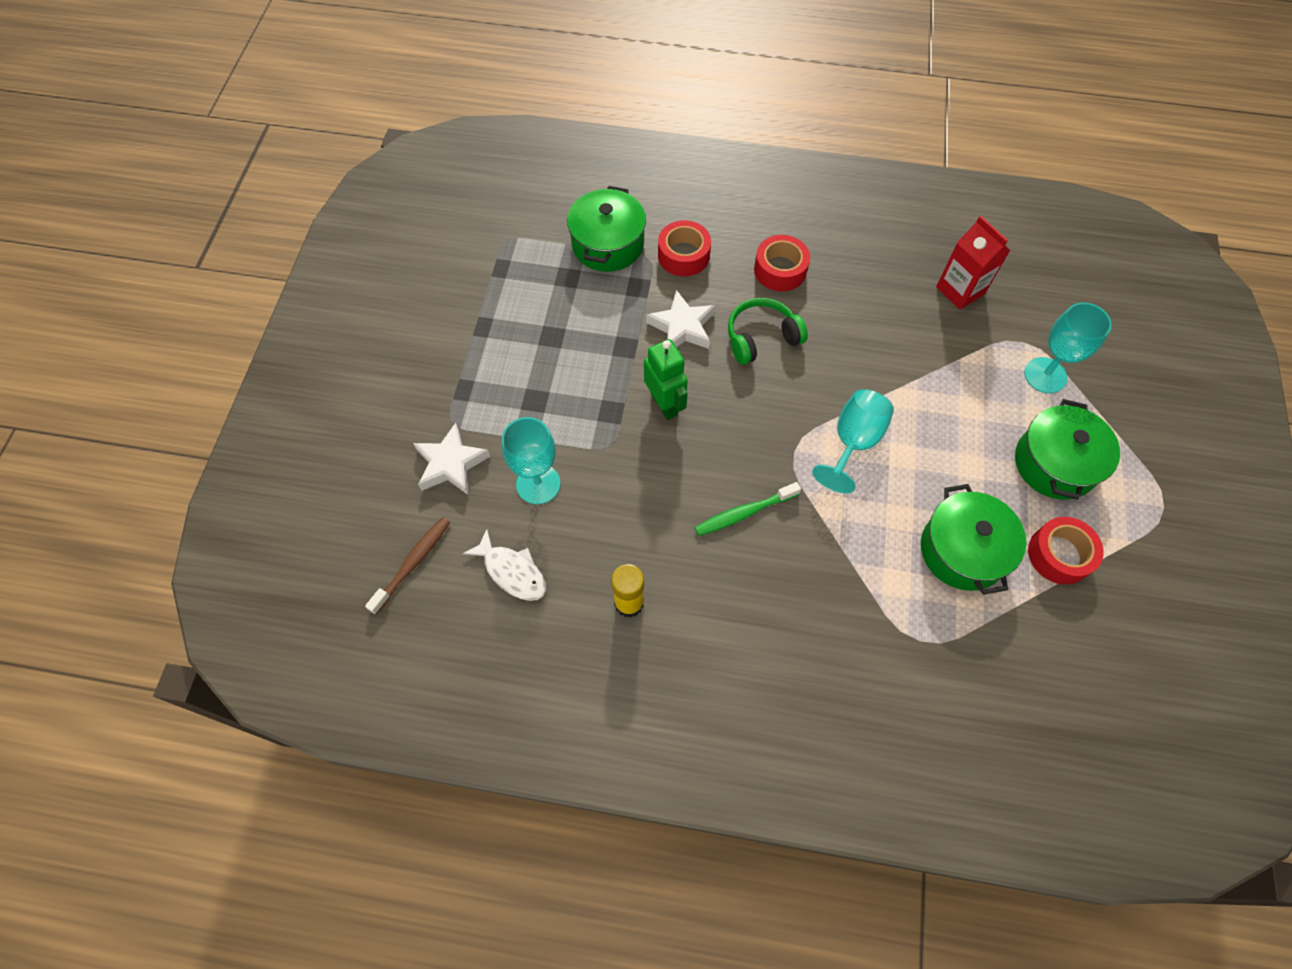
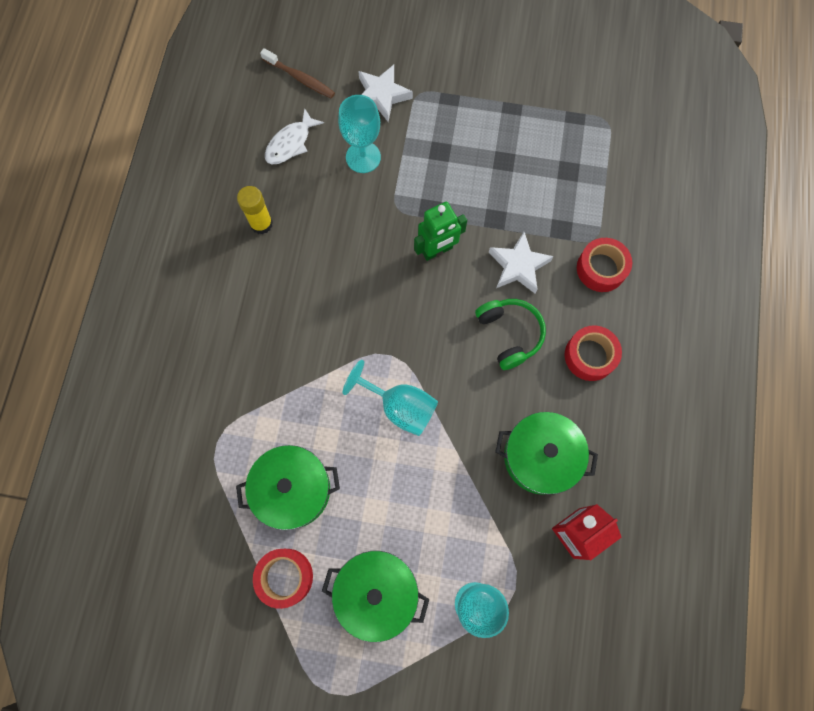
camera: 90 degrees right, 10 degrees up
(608, 244) = (609, 203): green pot -> green pot (540, 457)
(744, 513) = (333, 311): green toothbrush -> none

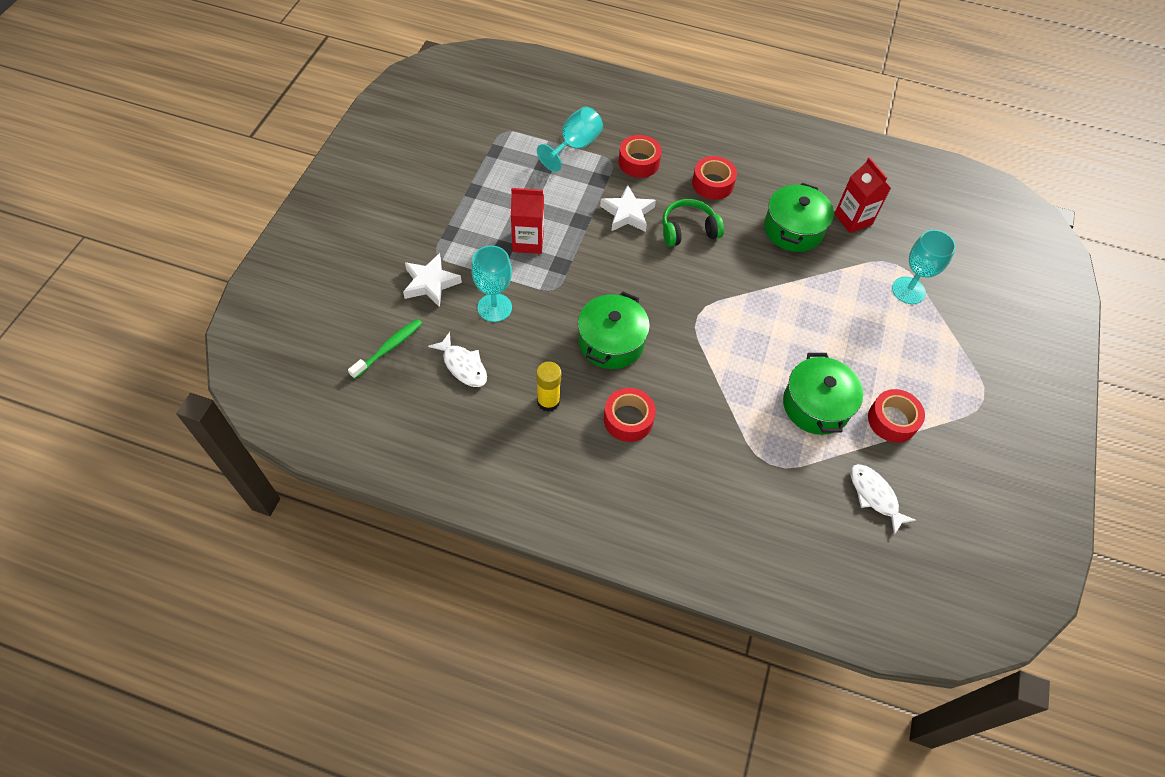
camera: 85 degrees left, 15 degrees down
(190, 555) = (875, 496): none -> white fish
(251, 299) = (628, 419): none -> red tape
(300, 78) = (389, 348): brown toothbrush -> green toothbrush
(376, 593) = (902, 355): green pot -> green pot (611, 342)
(400, 406) = (745, 315): turquoise goblet -> turquoise goblet (575, 146)
(437, 250) = (603, 266): green robot -> none
(454, 173) = (528, 241): none -> red carton

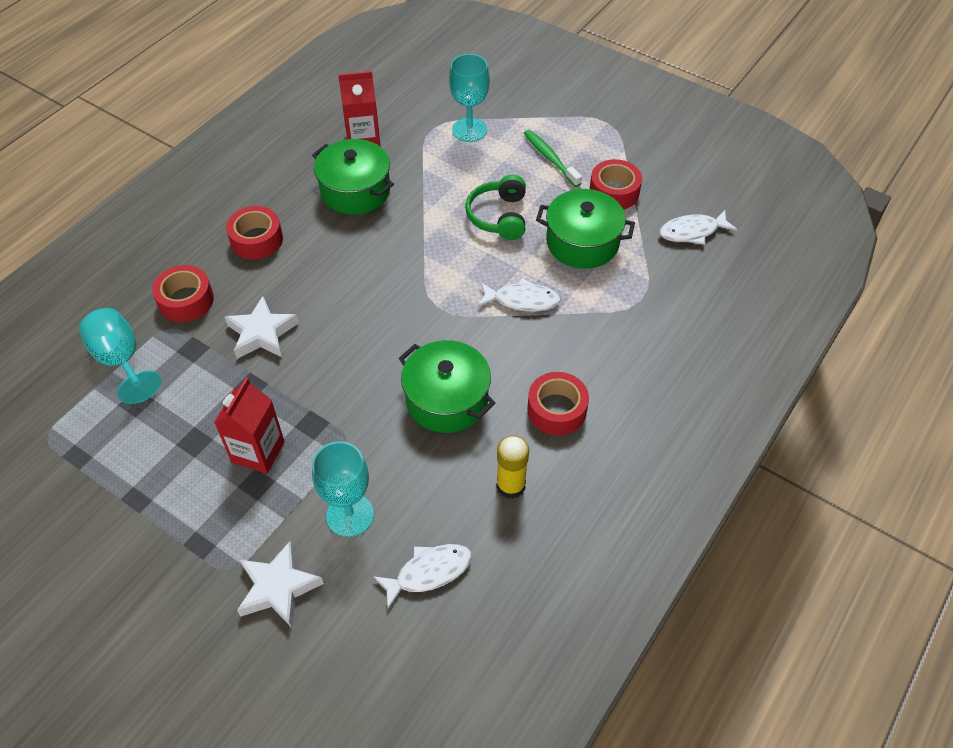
camera: 70 degrees left, 5 degrees down
(389, 348) = (369, 664): green toothbrush -> green toothbrush (550, 158)
(688, 230) = (314, 281): green headphones -> green headphones (499, 216)
(730, 372) = (522, 300): none -> white fish

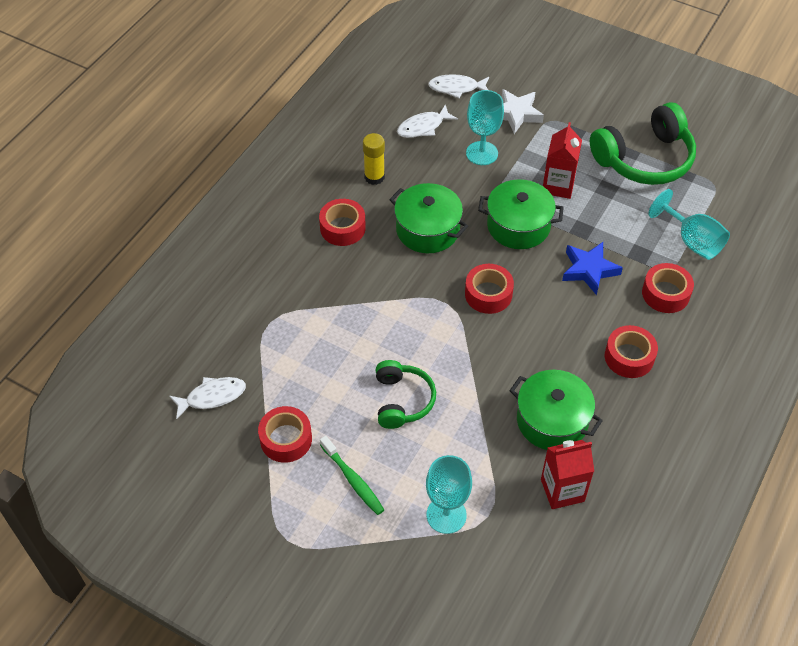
camera: 175 degrees right, 0 degrees up
(120, 486) = (644, 159): none -> green headphones
(262, 333) = (589, 270): white star -> blue star
(388, 314) = (488, 294): none -> red tape
(522, 300) = (374, 314): white fish -> white fish (456, 88)
(582, 242) = (320, 376): green pot -> green pot (518, 226)

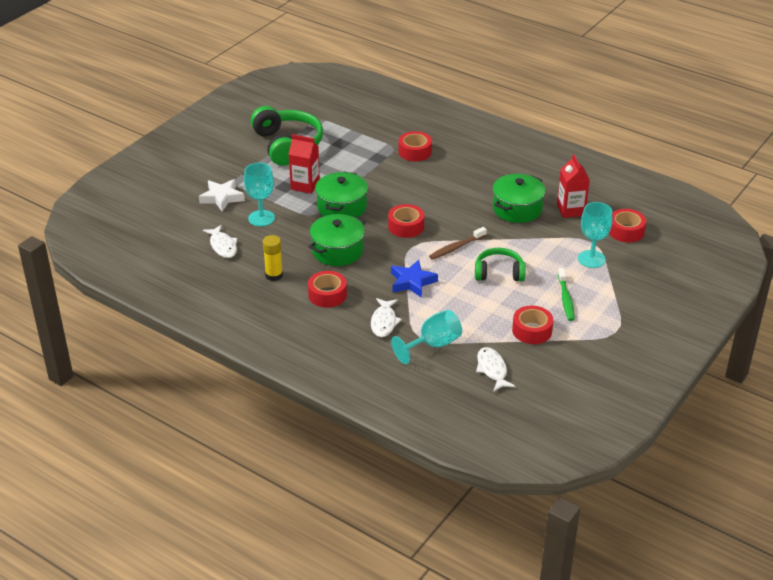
camera: 85 degrees left, 15 degrees down
(353, 480) = (566, 299): green toothbrush -> green toothbrush turned 120 degrees clockwise
(451, 351) = (456, 247): none -> brown toothbrush
(456, 88) = (181, 225): white fish -> white fish (384, 322)
(589, 270) = (389, 180): blue star -> blue star (412, 282)
(629, 357) = (467, 172): red tape -> red tape (626, 231)
(692, 241) = (370, 135): turquoise goblet -> turquoise goblet (433, 345)

